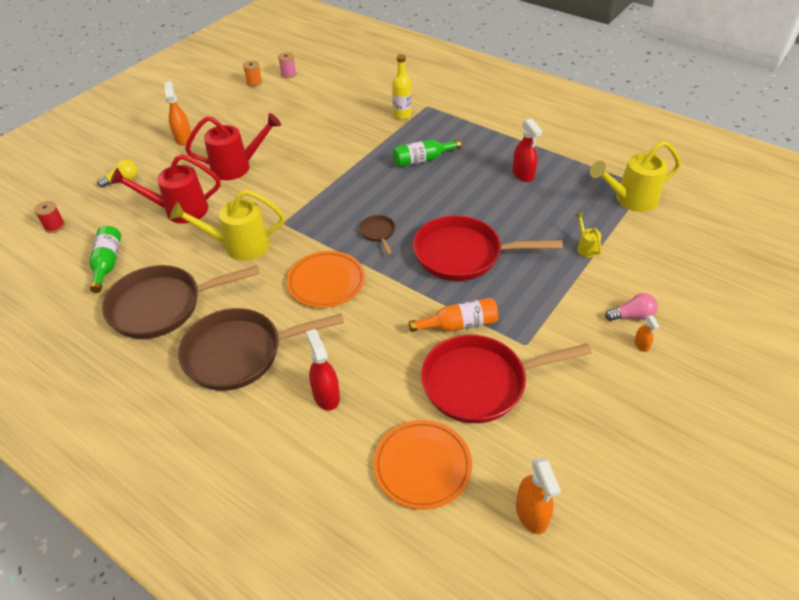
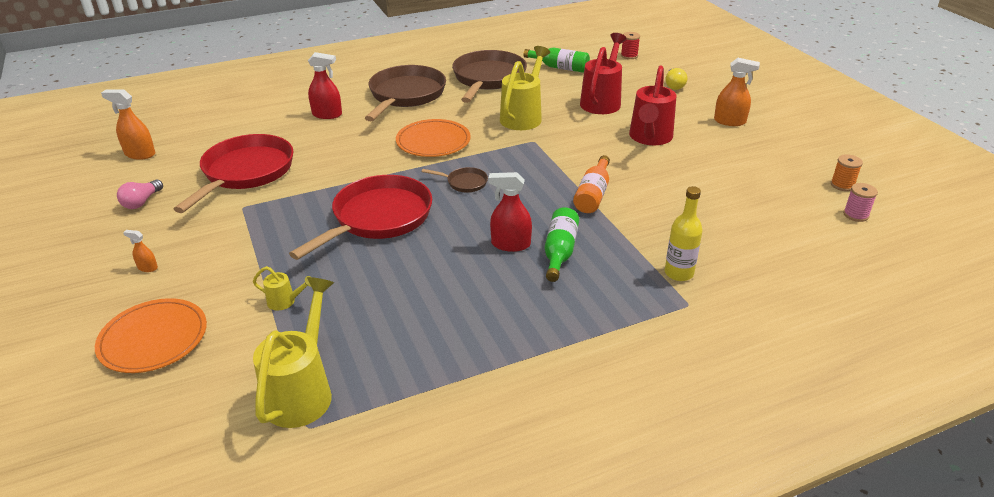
camera: 120 degrees right, 10 degrees down
(422, 466) = (228, 130): orange plate -> orange plate (153, 339)
(459, 325) = (306, 184): orange bottle -> orange bottle (593, 195)
(523, 174) = (452, 319): red spray bottle -> red spray bottle (510, 244)
(632, 316) = (177, 281): pink light bulb -> pink light bulb (142, 202)

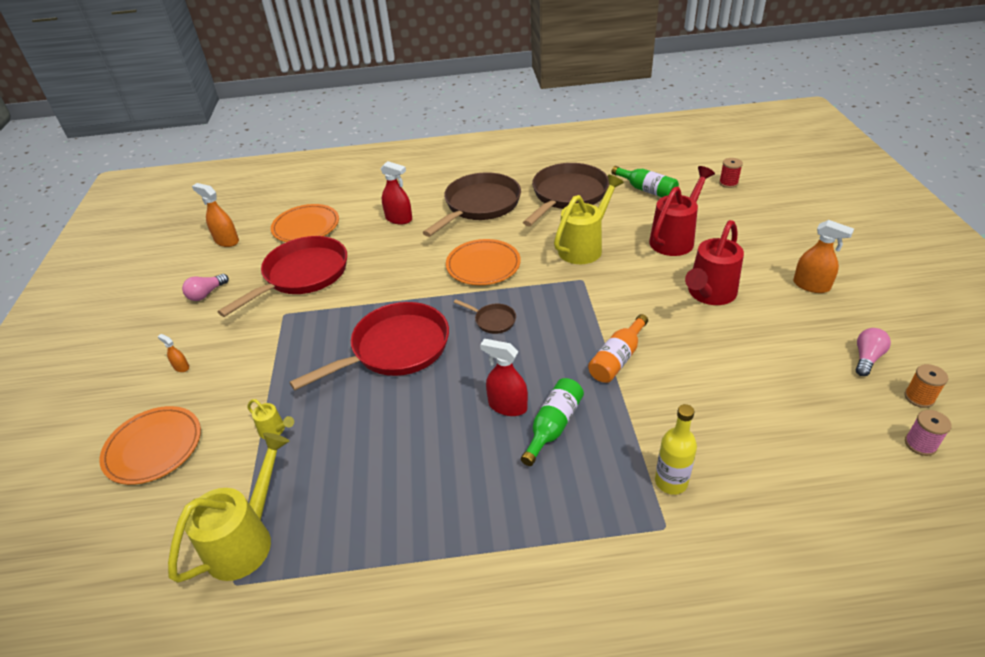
camera: 20 degrees right, 5 degrees up
(227, 131) = (306, 226): none -> orange plate
(674, 85) = (764, 228): yellow light bulb -> none
(793, 165) = (866, 358): none -> pink light bulb

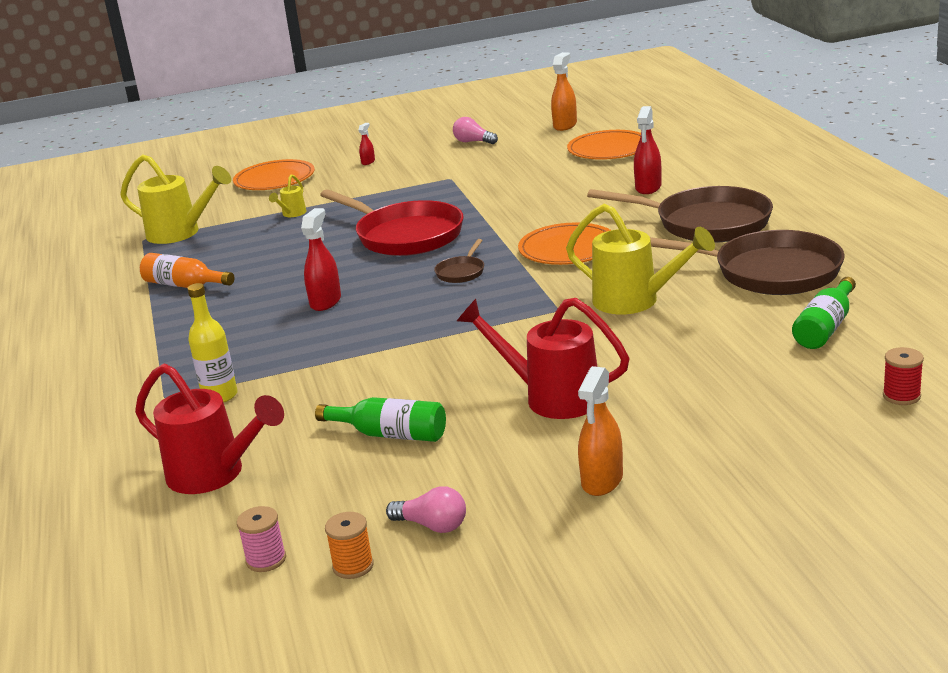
camera: 80 degrees right, 15 degrees down
(181, 367) = (368, 162): orange spray bottle -> red spray bottle
(302, 275) = (516, 170): red pan -> none
(553, 426) = (298, 328): green bottle -> green bottle (390, 434)
(617, 359) = (406, 349): orange bottle -> orange bottle (184, 285)
(675, 239) = (687, 362): red watering can -> red watering can (214, 474)

